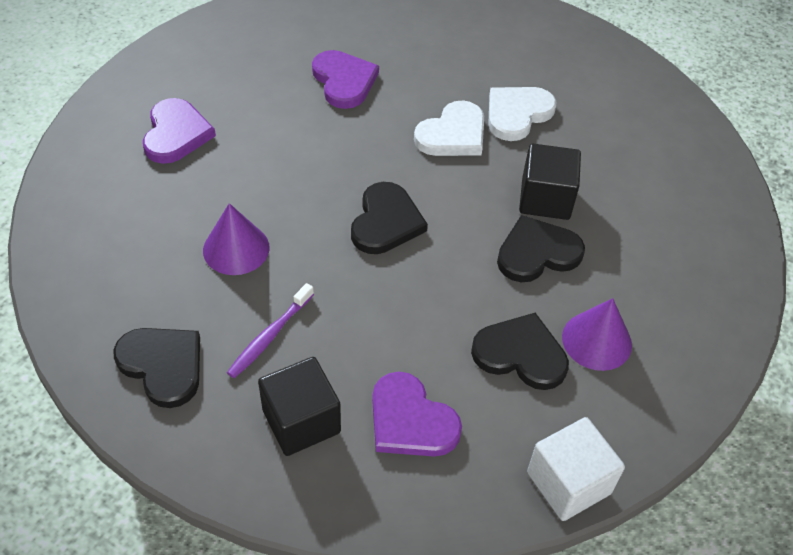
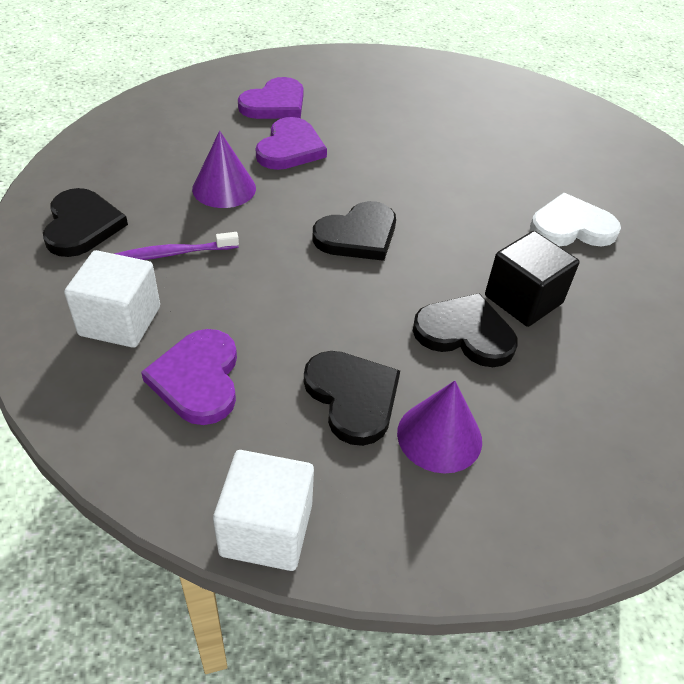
camera: 40 degrees right, 5 degrees down
(301, 421) = (120, 321): black cube -> white cube
(344, 81) = (441, 133): purple heart -> purple heart (290, 148)
(453, 134) = (491, 210): white heart -> none

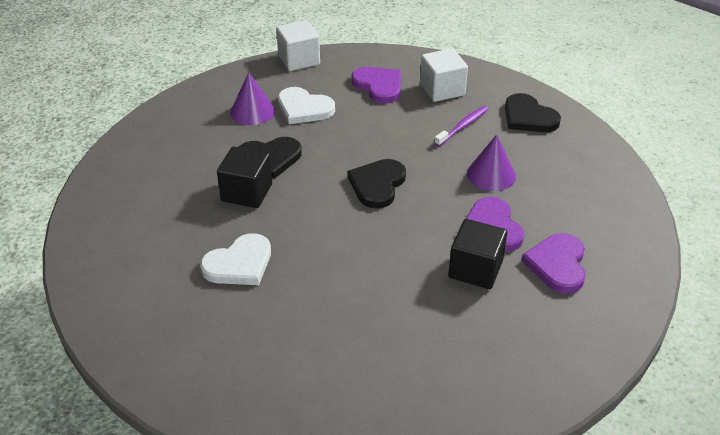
camera: 150 degrees right, 5 degrees down
(346, 129) = (475, 269): none -> black cube
(352, 397) = (304, 108): black heart -> white heart

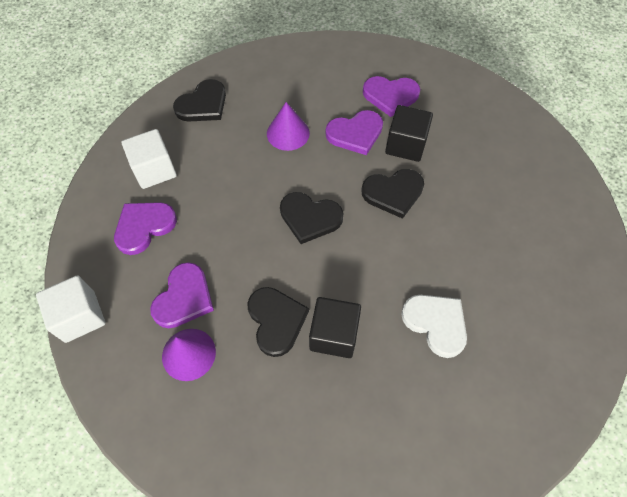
camera: 95 degrees left, 20 degrees up
(304, 108) = (184, 298): white heart -> purple heart
(404, 250) = (393, 193): none -> black heart
(463, 126) = (217, 153): purple toothbrush -> none

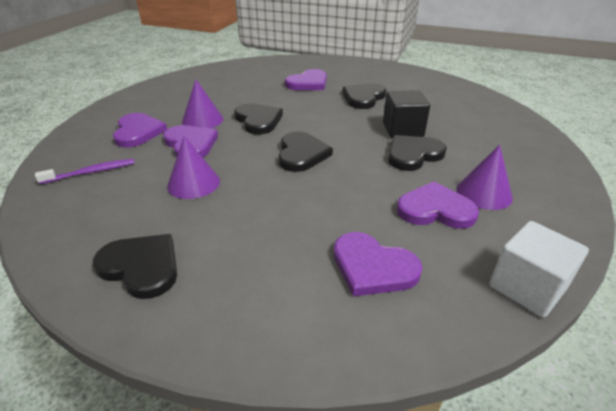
camera: 105 degrees left, 25 degrees down
(154, 170) = (278, 285): white cube -> none
(326, 71) = (91, 172): none -> purple toothbrush
(405, 145) = (202, 120): black cube -> purple cone
(436, 323) = (363, 98): white heart -> black heart
(498, 268) = (308, 83): none -> purple heart

